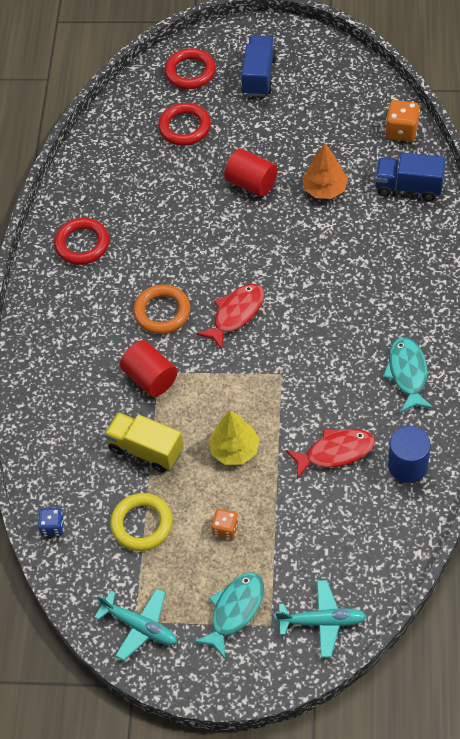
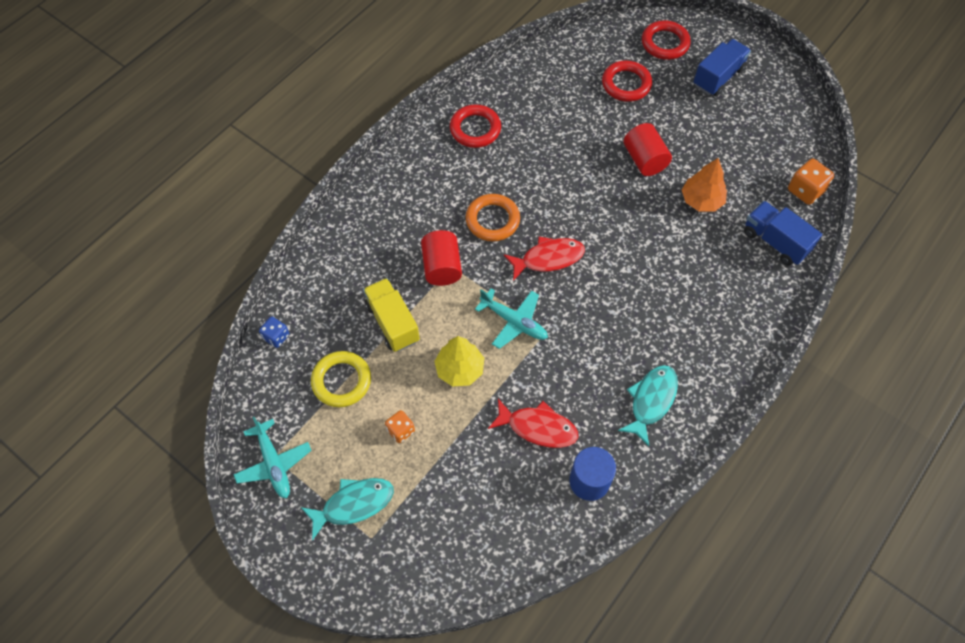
camera: 30 degrees right, 5 degrees up
(322, 621) = (413, 565): turquoise plane -> turquoise plane (514, 322)

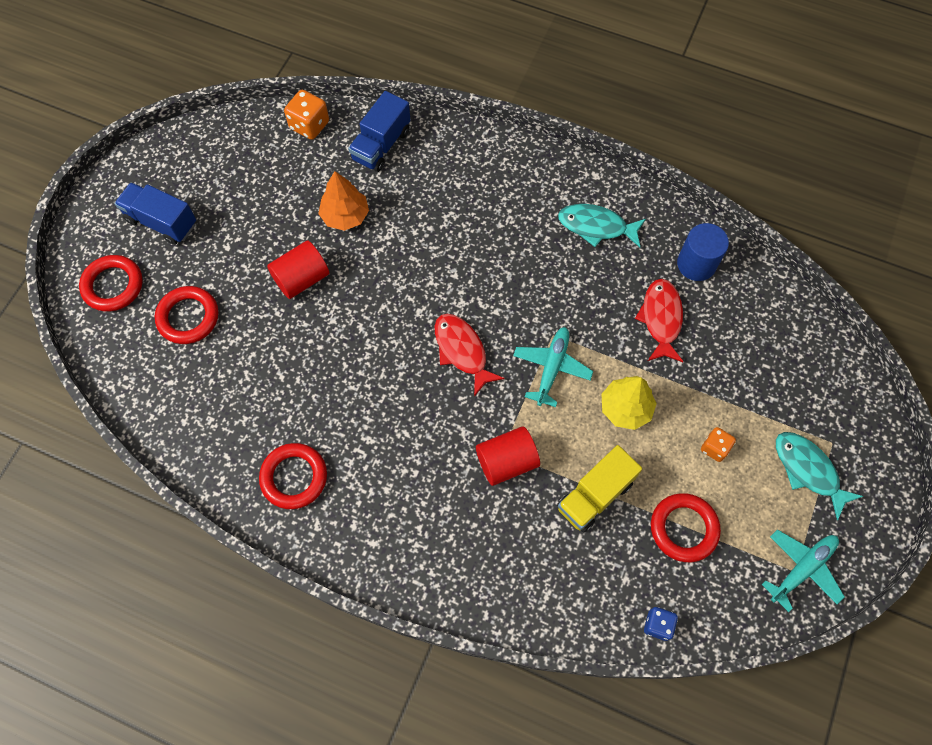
camera: 105 degrees left, 5 degrees up
(341, 381) = (683, 528): yellow ring -> red ring
(492, 220) = (427, 422): orange ring -> none

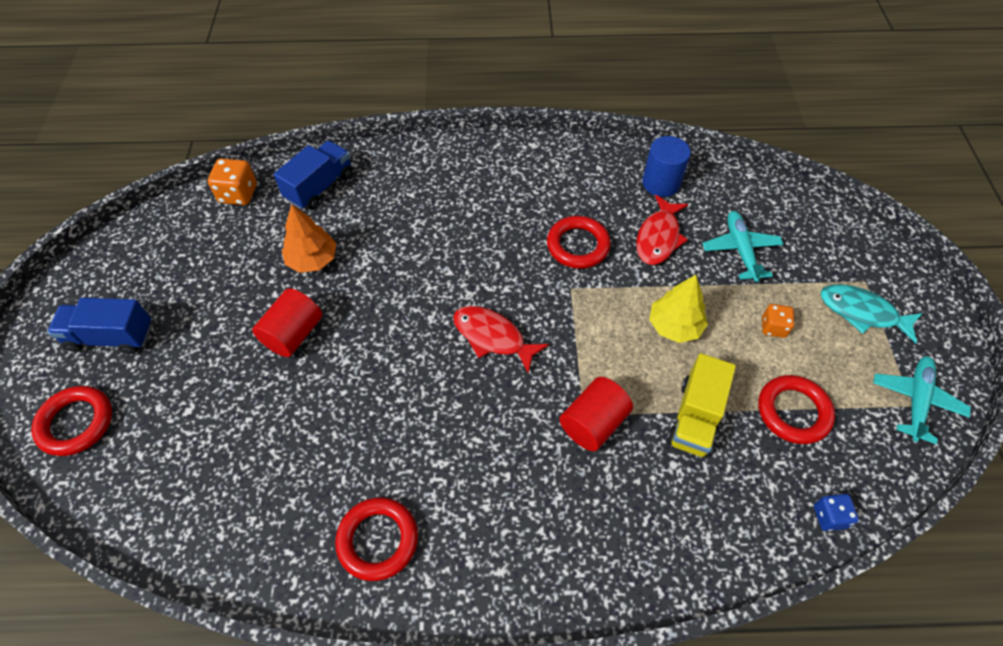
camera: 25 degrees left, 10 degrees down
(188, 317) = (181, 421): red ring -> red ring (578, 245)
(381, 145) = (320, 187): blue truck -> blue truck turned 150 degrees counterclockwise
(551, 368) = (586, 318): turquoise plane -> turquoise plane (740, 250)
(596, 226) = (557, 184): turquoise fish -> none
(661, 319) = (658, 238): red fish -> red fish turned 135 degrees counterclockwise

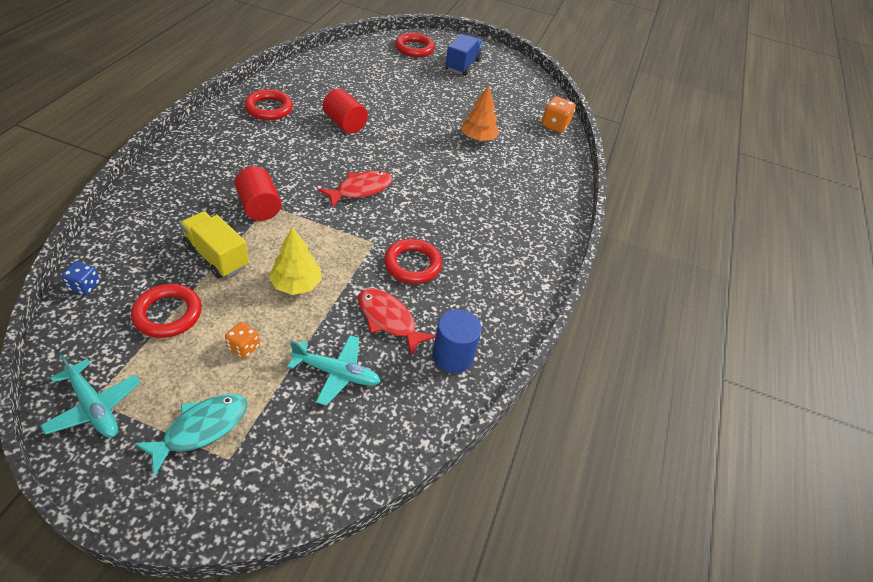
camera: 105 degrees right, 10 degrees down
(293, 334) = (422, 117): red cylinder -> red cylinder (345, 124)
(320, 187) = (546, 158): blue truck -> none

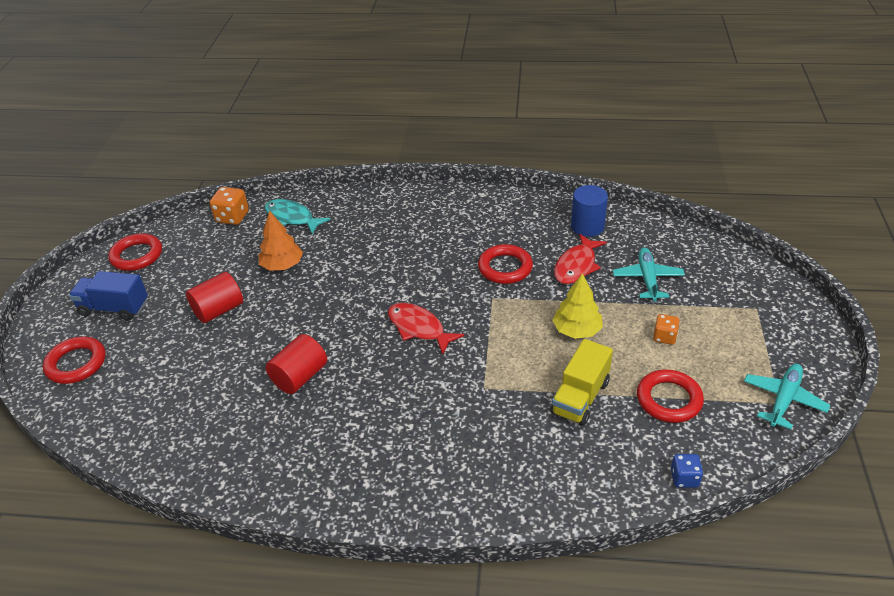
camera: 95 degrees left, 5 degrees down
(201, 429) = (748, 331): turquoise fish -> turquoise fish (292, 218)
(259, 207) = (491, 394): red cylinder -> red cylinder (219, 310)
(269, 108) = (295, 461): red ring -> red ring (137, 256)

